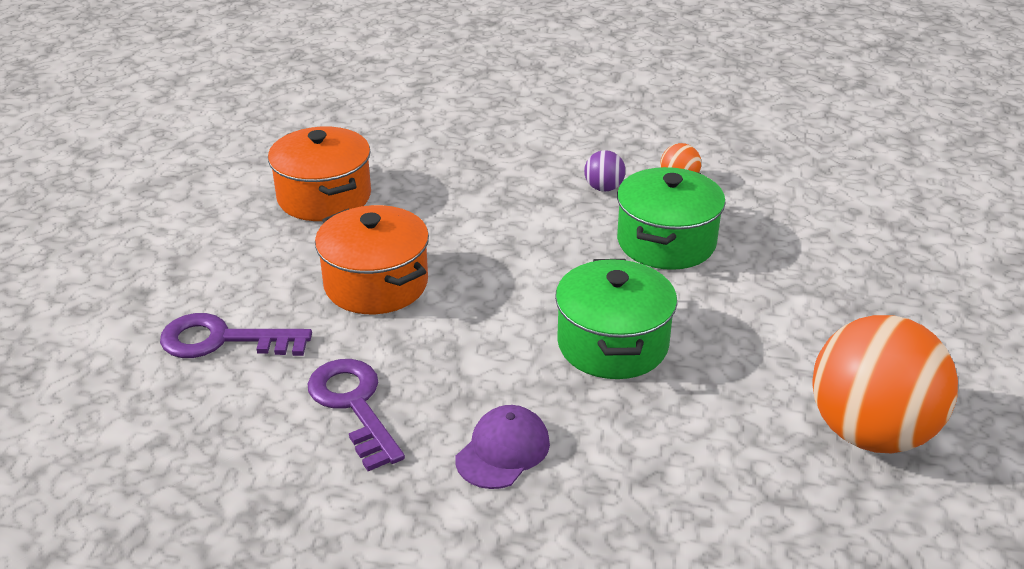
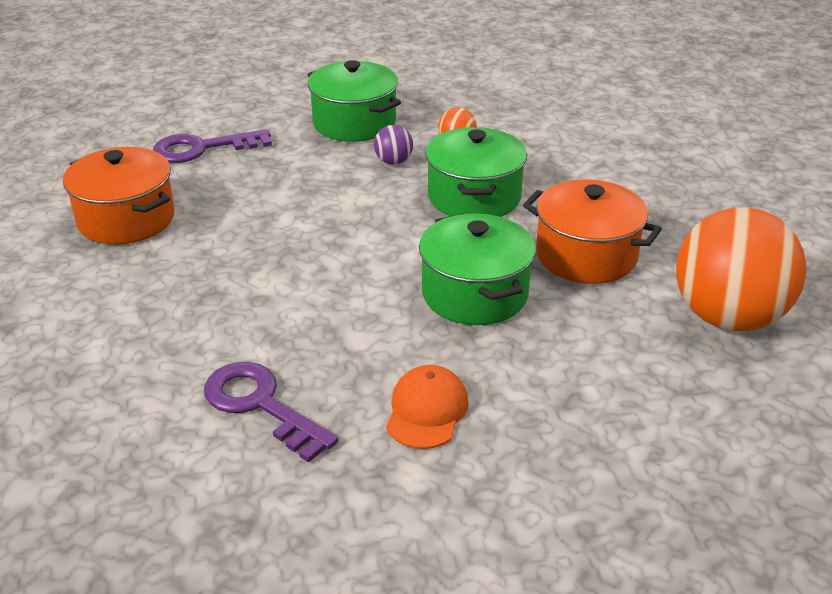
camera: 20 degrees left, 0 degrees up
(223, 340) = (91, 376): purple key -> purple key (202, 148)
(376, 284) = (222, 289): orange pot -> orange pot (586, 256)
(503, 451) = (426, 411): purple cap -> orange cap
(585, 140) = (354, 123): none -> green pot

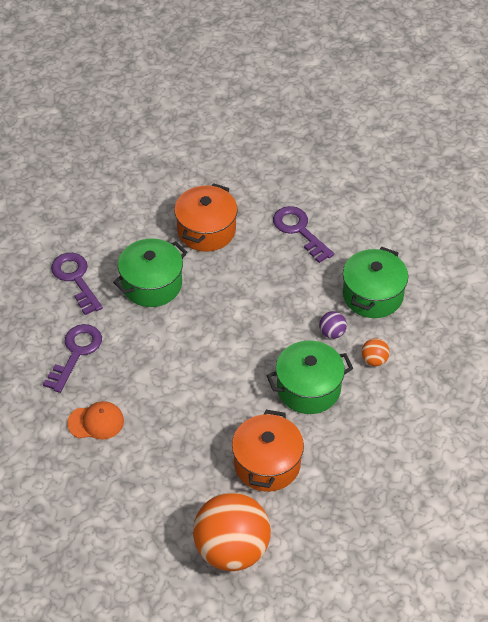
camera: 70 degrees right, 15 degrees up
(95, 372) = (75, 279): none -> purple key
(475, 294) = (203, 416): green pot -> green pot (152, 284)

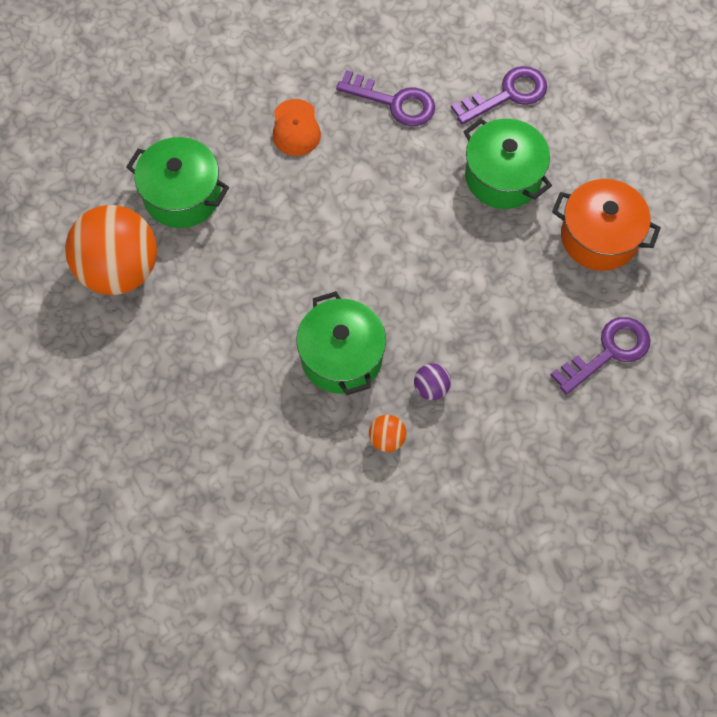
camera: 90 degrees right, 15 degrees up
(267, 464) = (232, 307): orange pot -> none
(373, 295) = (498, 443): green pot -> green pot (182, 195)

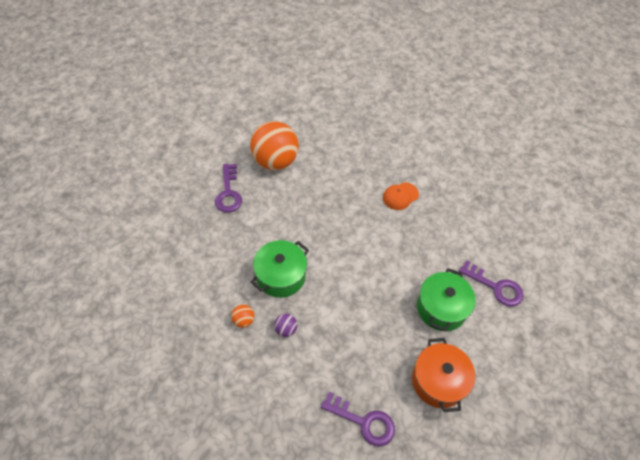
camera: 60 degrees right, 10 degrees down
(182, 195) = (330, 167): green pot -> none
(394, 102) = (448, 233): purple key -> purple key (228, 193)

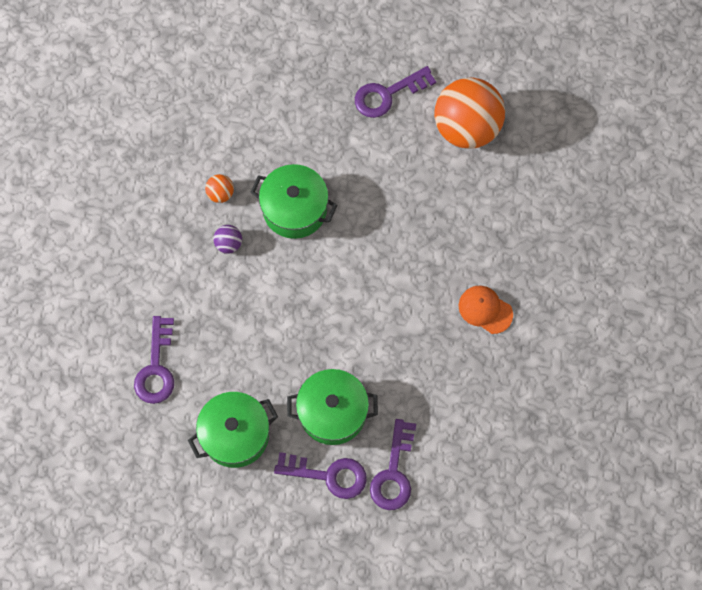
camera: 70 degrees right, 15 degrees up
(438, 381) = (235, 435): orange pot -> green pot
(487, 328) = (328, 475): none -> purple key

